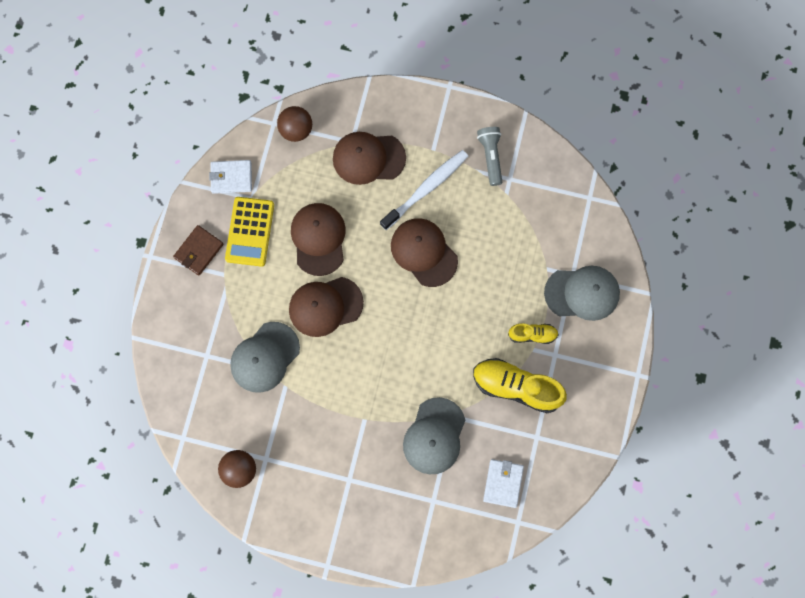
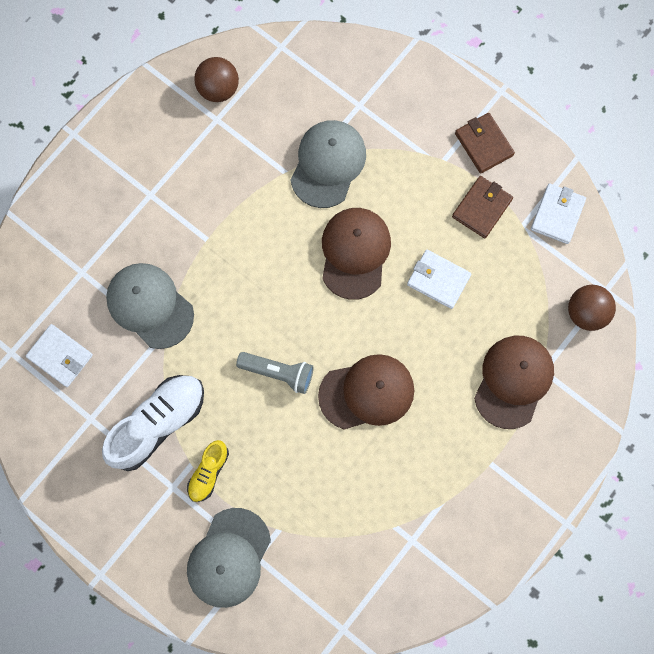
camera: 115 degrees right, 0 degrees up
(250, 232) = (482, 208): yellow calculator -> brown wallet
(265, 357) = (328, 164): grey cap -> grey cap turned 45 degrees clockwise
(318, 239) = (438, 280): brown cap -> white wallet
(426, 189) = (444, 432): white toothbrush -> none
(490, 157) = (451, 530): grey flashlight -> grey flashlight (278, 373)
(516, 387) = (158, 423): yellow shoe -> white shoe

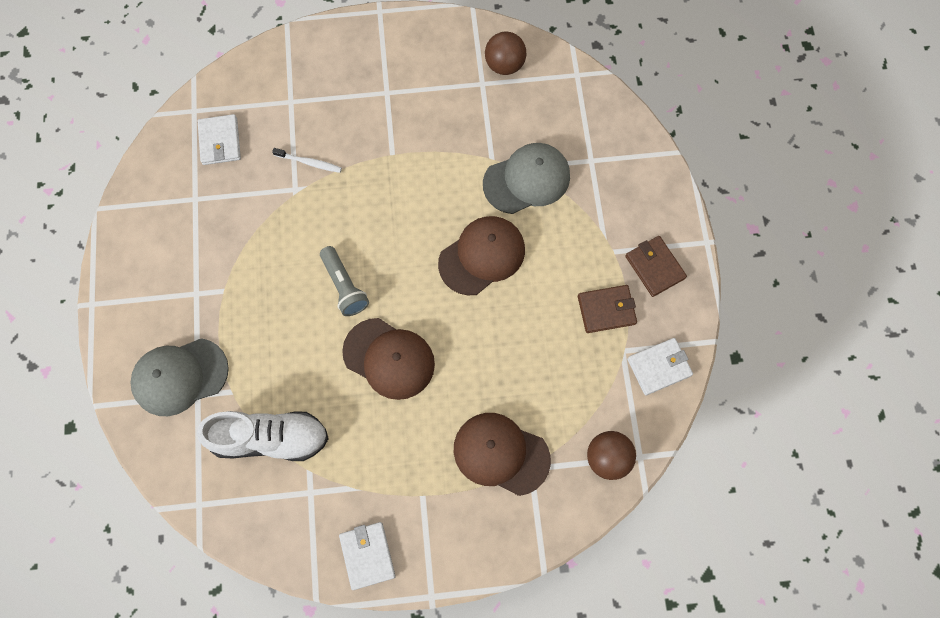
camera: 45 degrees right, 5 degrees down
(150, 306) = (309, 163): grey cap -> white toothbrush
(158, 423) = (232, 243): white shoe -> white shoe (270, 438)
(208, 472) = (228, 307): yellow shoe -> none
(438, 280) = (522, 330): white wallet -> white wallet (367, 555)
(484, 144) = (654, 267): brown wallet -> brown wallet turned 45 degrees counterclockwise
(513, 381) = (501, 454): brown cap -> brown cap turned 135 degrees counterclockwise

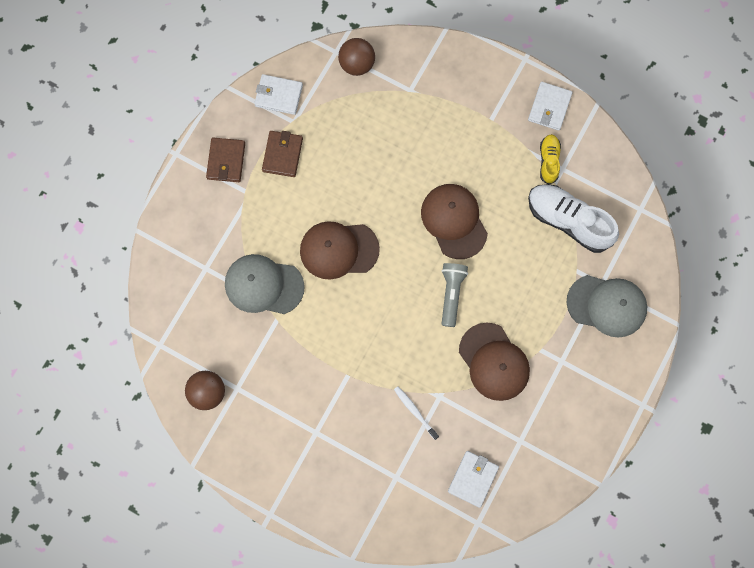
camera: 145 degrees left, 5 degrees up
(330, 491) = (548, 161): none -> yellow shoe
(501, 454) = (423, 111): brown cap -> brown cap (494, 362)
(606, 310) = (282, 155): brown wallet -> brown wallet turned 75 degrees clockwise

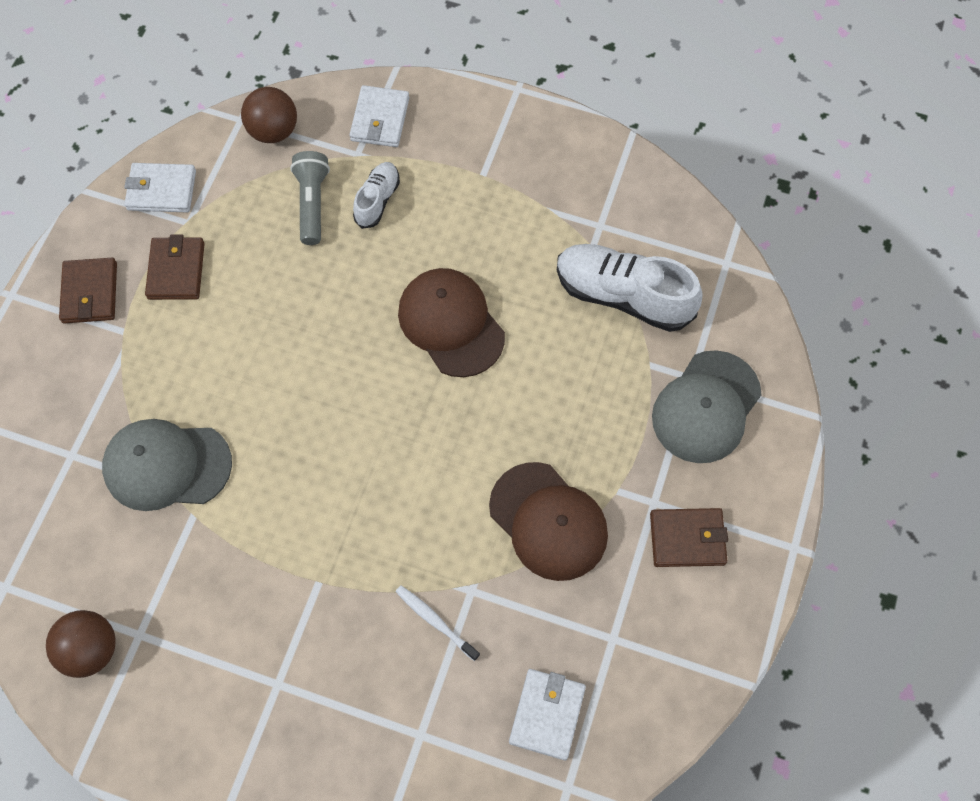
camera: 10 degrees left, 10 degrees down
(339, 250) = (279, 393): brown cap -> none
(419, 126) = (377, 200): none -> white shoe
(451, 294) = (464, 429): grey flashlight -> grey flashlight (312, 203)
(548, 161) = (578, 218): yellow shoe -> none
(549, 107) = (564, 146): white wallet -> white wallet (380, 119)
(578, 388) = (687, 539): none -> brown wallet
(607, 305) = (706, 407): grey cap -> grey cap turned 120 degrees clockwise

